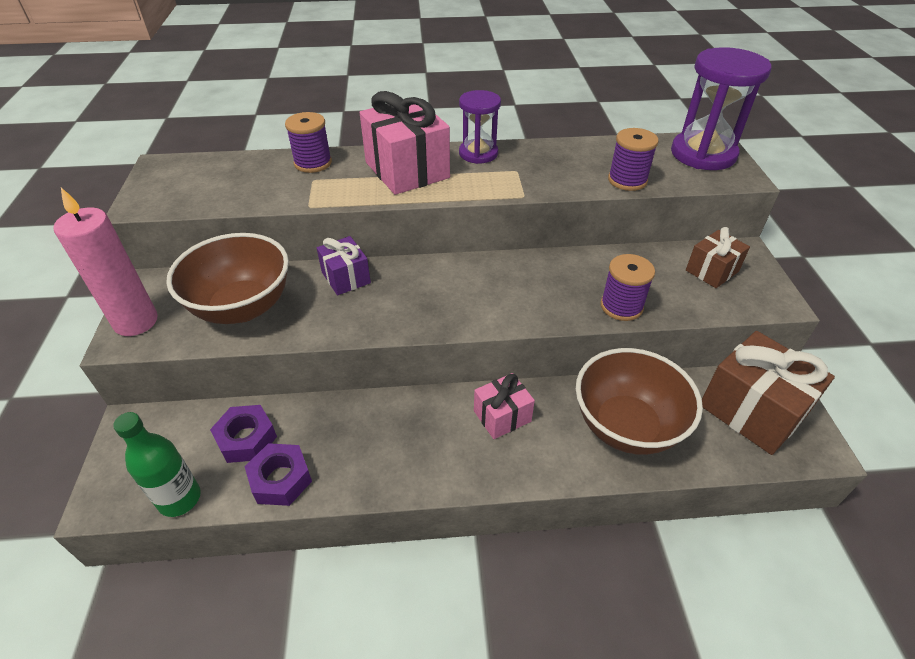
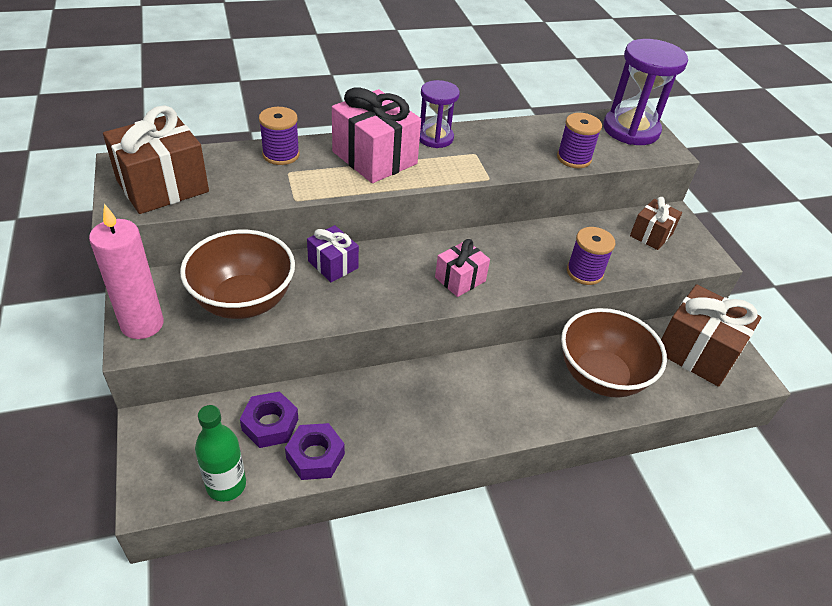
camera: 15 degrees left, 0 degrees up
(186, 187) = (163, 186): none -> brown gift
(502, 416) = (495, 378): pink gift -> pink gift (460, 279)

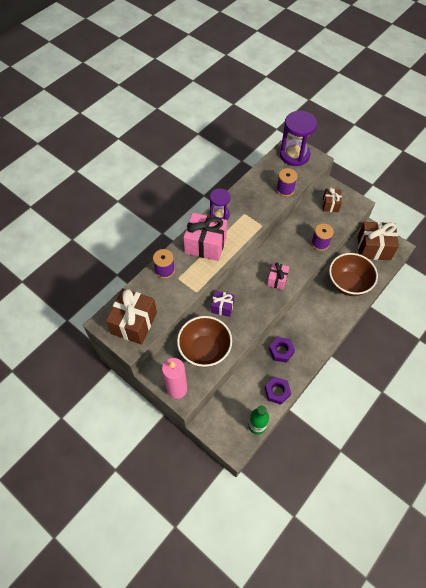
camera: 30 degrees left, 15 degrees up
(270, 424) = (249, 391): purple nut -> purple nut (281, 351)

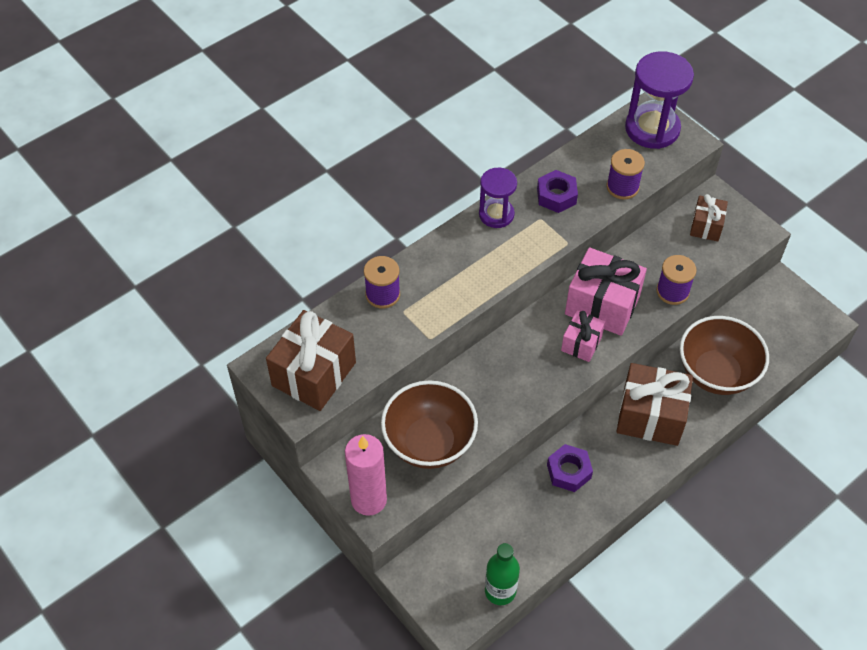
camera: 10 degrees right, 5 degrees down
(205, 245) = (461, 262): pink gift -> pink gift (602, 305)
(222, 307) = (474, 375): purple gift -> none
(277, 392) = (547, 539): purple nut -> purple nut (556, 196)
(374, 248) = (778, 317): brown gift -> brown gift (650, 416)

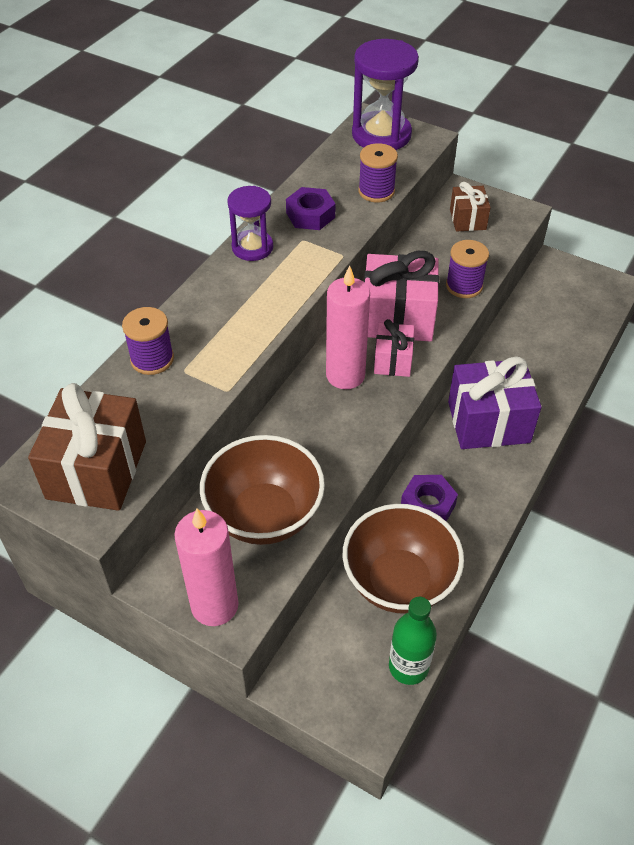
camera: 20 degrees left, 5 degrees down
(537, 345) = (345, 375): none -> pink candle
(650, 416) = (488, 422): brown gift -> purple gift
(716, 373) = (534, 361): brown bowl -> brown bowl (399, 581)

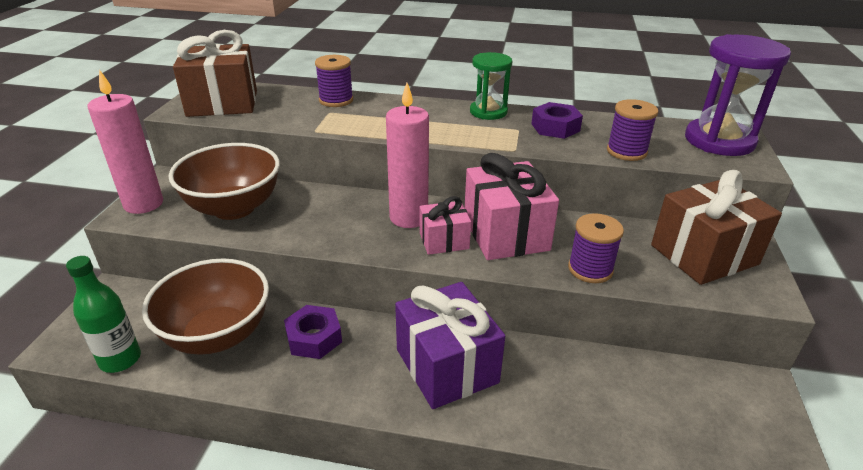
camera: 70 degrees right, 15 degrees down
(252, 247) = (488, 112): purple hourglass -> green hourglass
(467, 219) = (704, 255): brown gift -> brown gift, size x1.79

